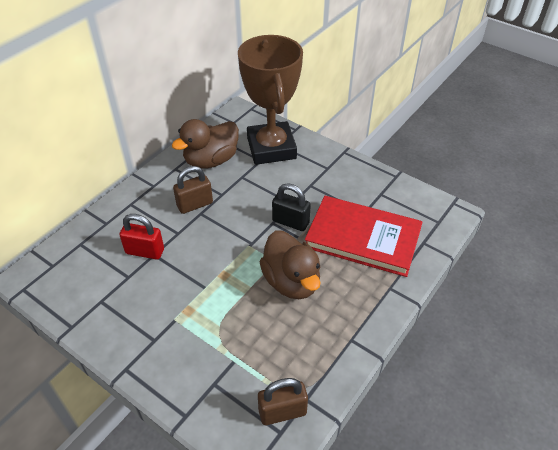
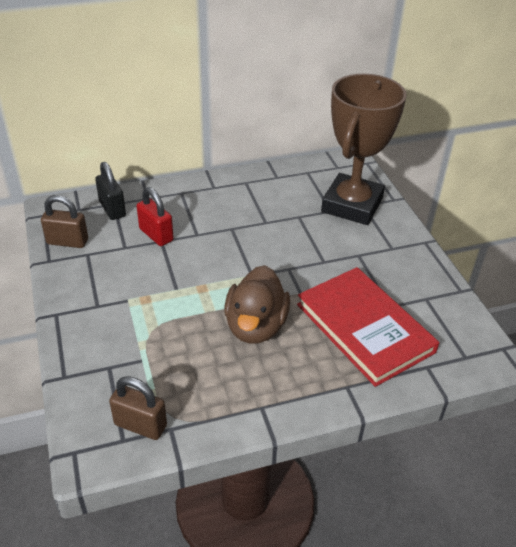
camera: 35 degrees right, 5 degrees down
(195, 204) = (233, 219): brown padlock -> brown padlock (67, 241)
(211, 160) = (284, 190): brown duck -> none
(290, 222) = (306, 276): black padlock -> black padlock (112, 209)

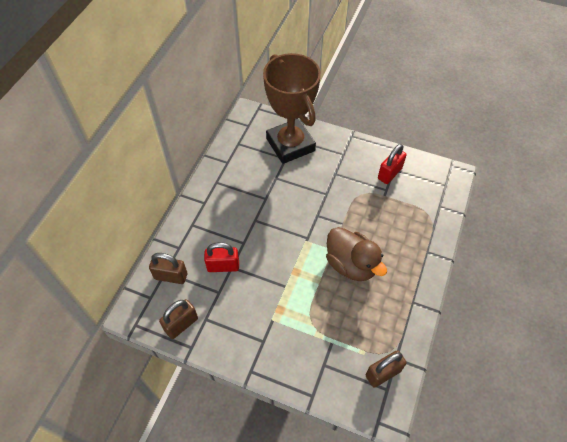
camera: 50 degrees left, 15 degrees up
(112, 209) = (171, 276): black padlock -> brown padlock
(364, 328) = (393, 213): red book -> none
(415, 298) = (389, 173): none -> red padlock

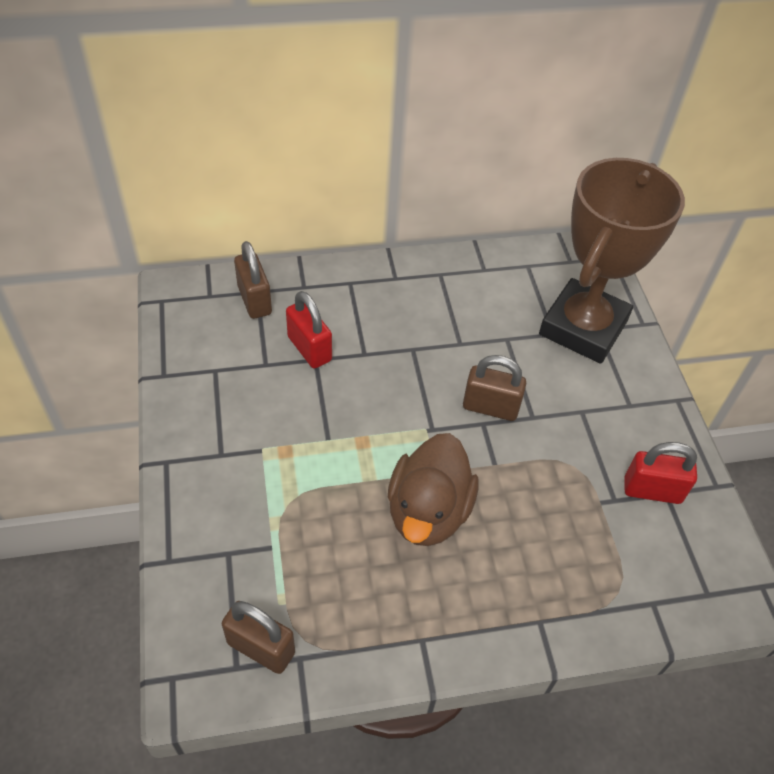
camera: 55 degrees right, 5 degrees down
(181, 324) = (190, 347): brown padlock -> brown padlock (490, 407)

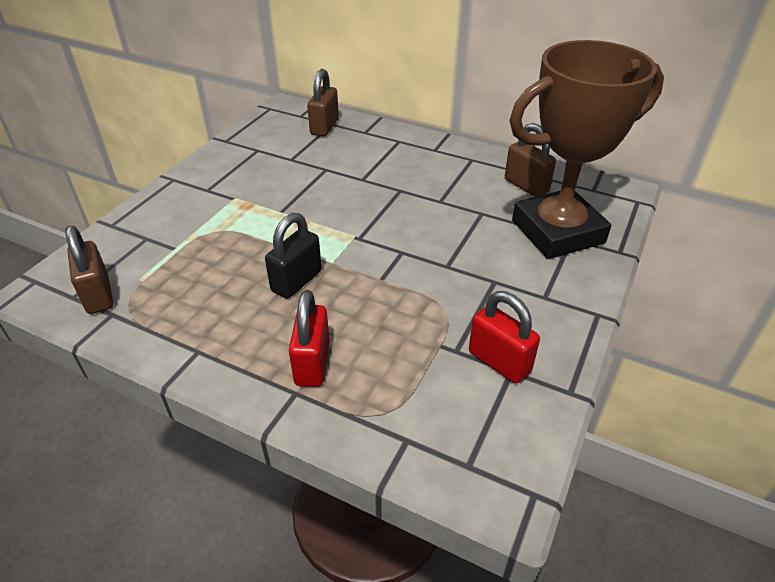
camera: 40 degrees right, 10 degrees down
(309, 349) = (328, 162): red padlock -> red padlock (312, 363)
(428, 512) = (296, 281): brown duck -> black padlock
(490, 407) = (419, 245): brown padlock -> brown padlock (526, 185)

